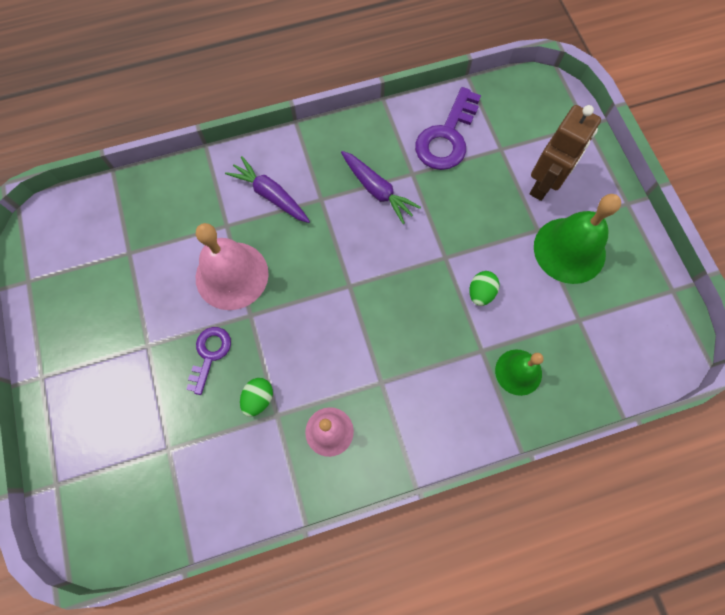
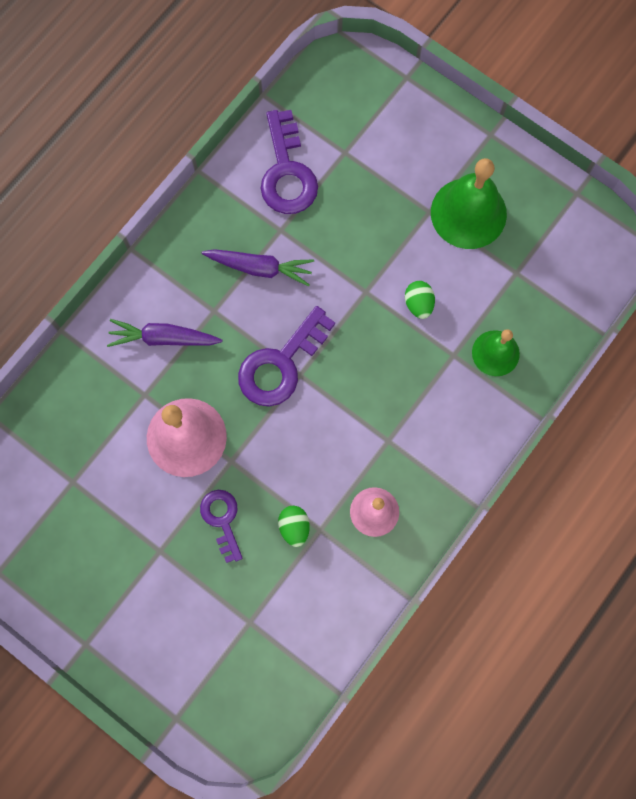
camera: 35 degrees left, 5 degrees up
(341, 269) = (281, 364): none -> purple key
(544, 184) = (406, 163): brown robot -> none

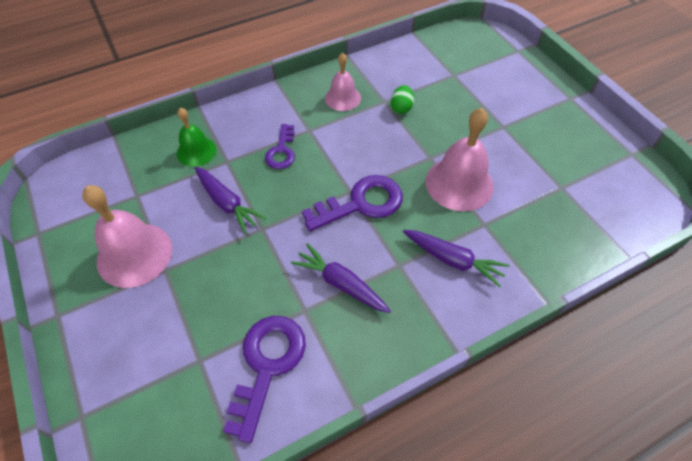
camera: 155 degrees left, 20 degrees down
(222, 520) = (451, 128): purple key -> purple key (282, 151)
(418, 304) = (227, 203): green egg -> purple carrot
(468, 213) = (134, 254): green bell -> pink bell

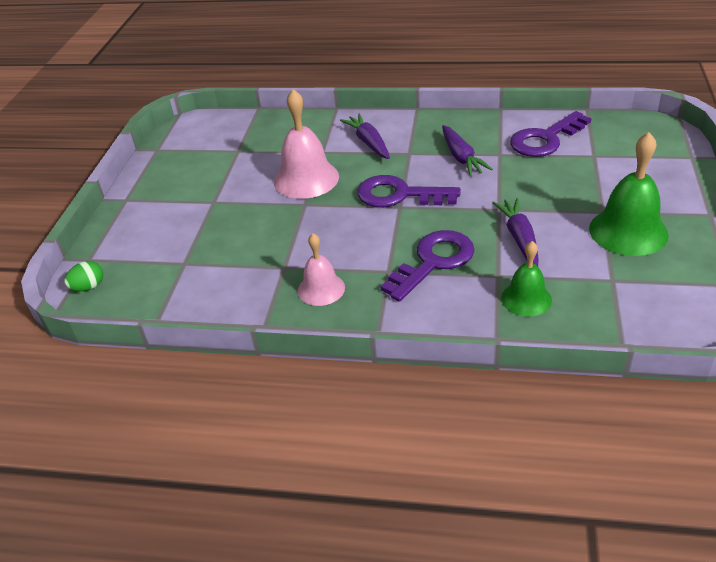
camera: 140 degrees left, 15 degrees down
(134, 254) = (628, 231): pink bell -> green bell
(282, 151) = (433, 262): purple key -> purple key, size x1.64
(401, 108) = (276, 253): green egg -> green egg (88, 287)

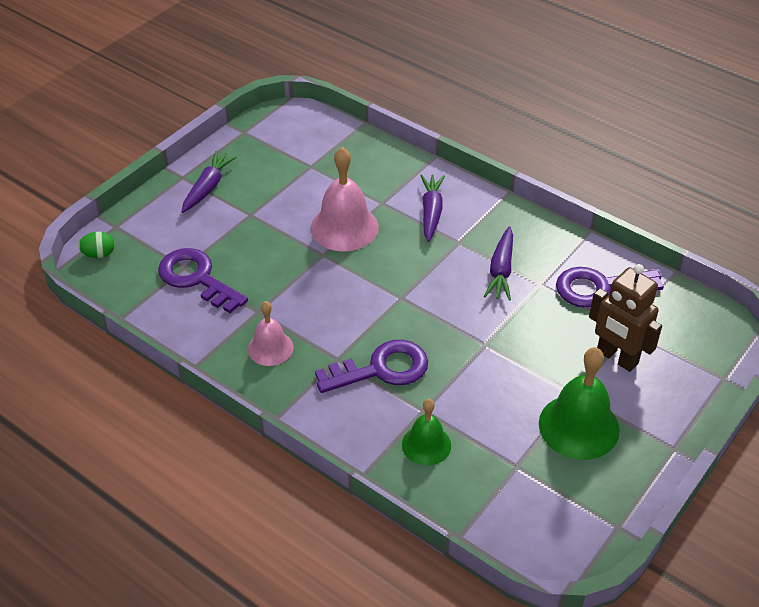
camera: 25 degrees right, 5 degrees up
(399, 195) = (410, 285): purple key -> purple key (197, 278)
(519, 238) = (475, 383): purple carrot -> purple carrot (208, 187)
(605, 176) = (616, 358): none -> brown robot

